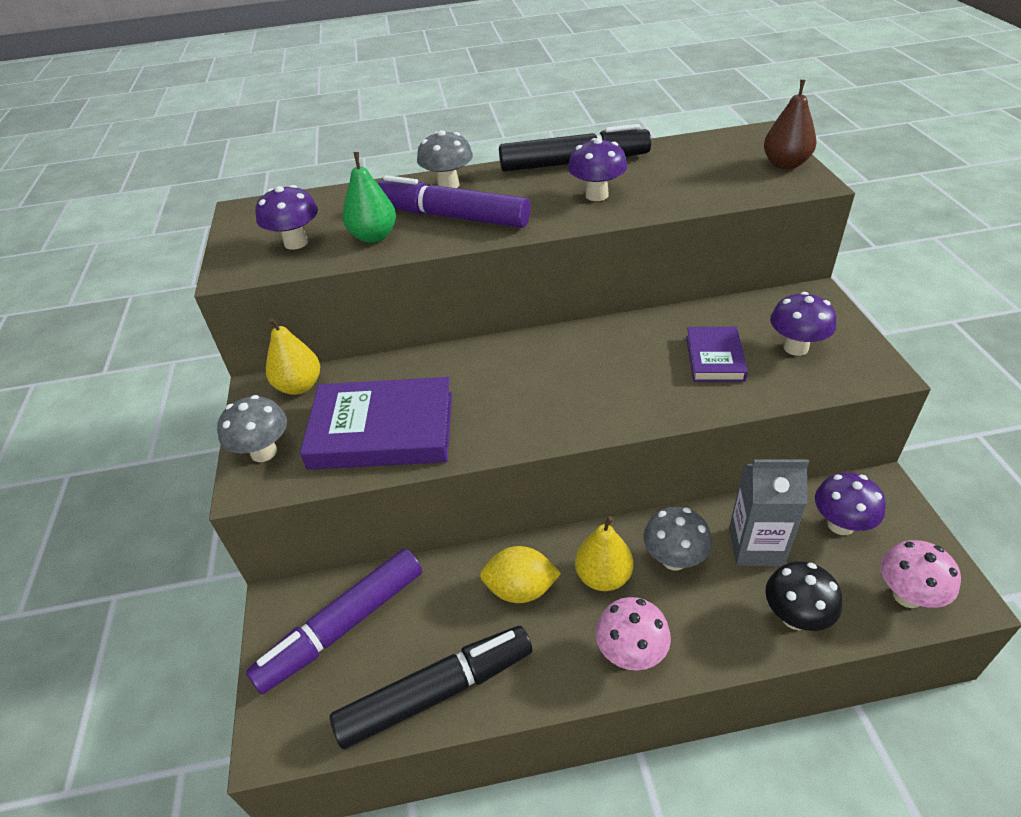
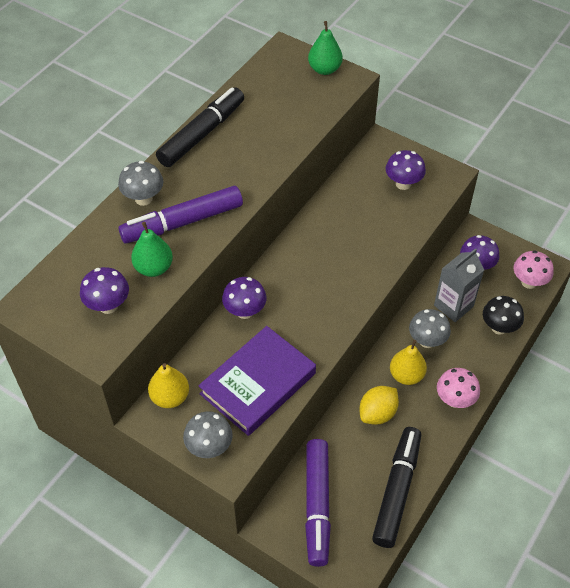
camera: 50 degrees left, 10 degrees up
(596, 195) = (249, 154): purple mushroom -> purple mushroom (245, 311)
(715, 358) = (373, 216): purple book -> none
(785, 164) = (324, 69): brown pear -> green pear

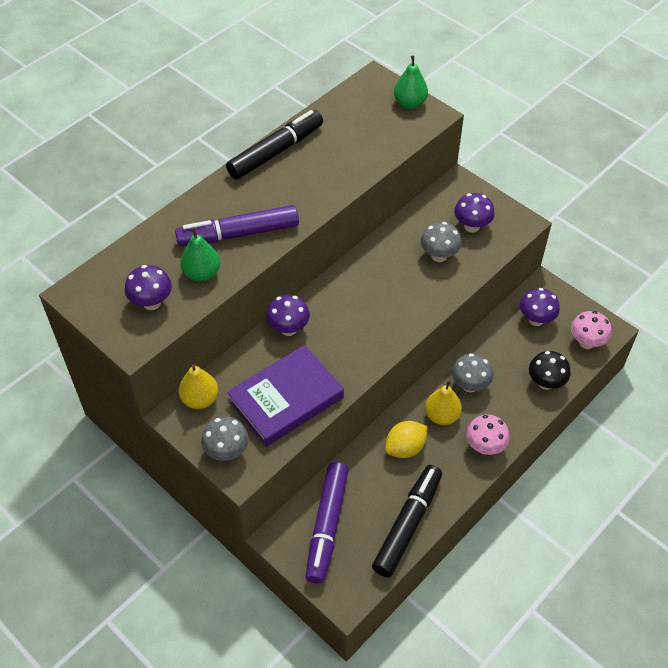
camera: 10 degrees right, 0 degrees up
(143, 199) = (206, 206): grey mushroom -> grey mushroom (439, 256)
(453, 306) = (504, 355): grey carton -> none

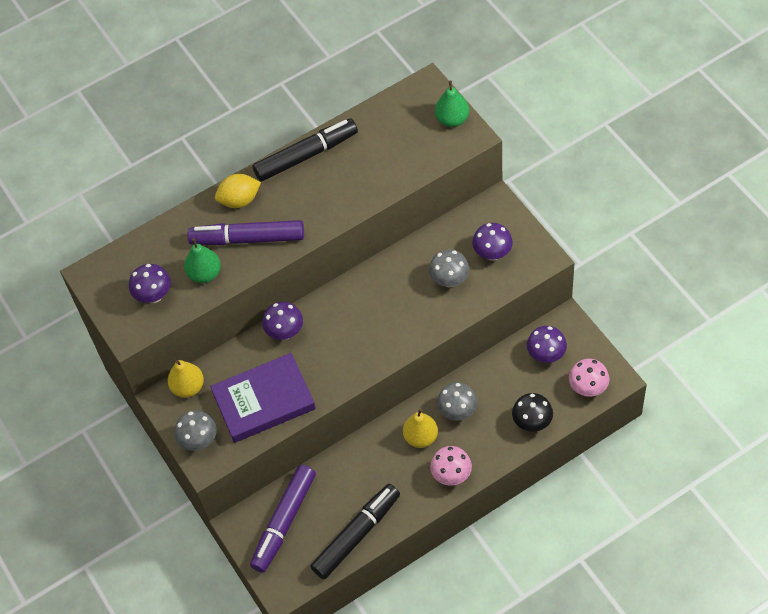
camera: 20 degrees right, 5 degrees up
(405, 448) = (376, 462): yellow lemon -> yellow lemon (239, 200)

